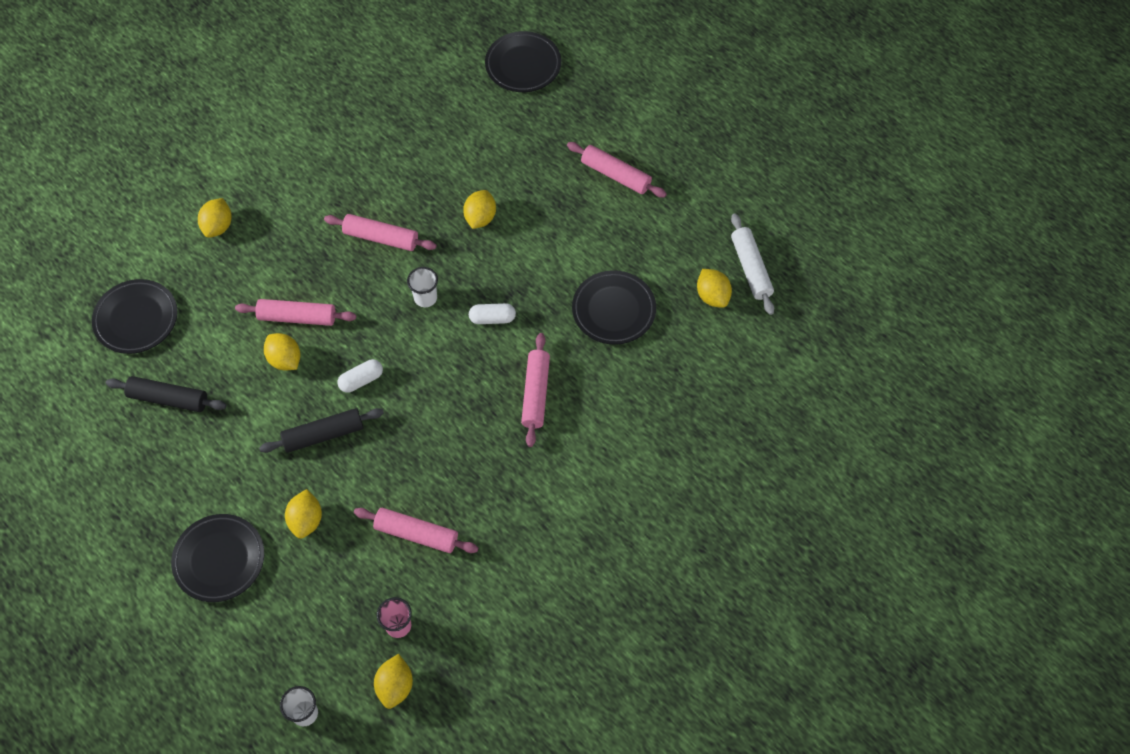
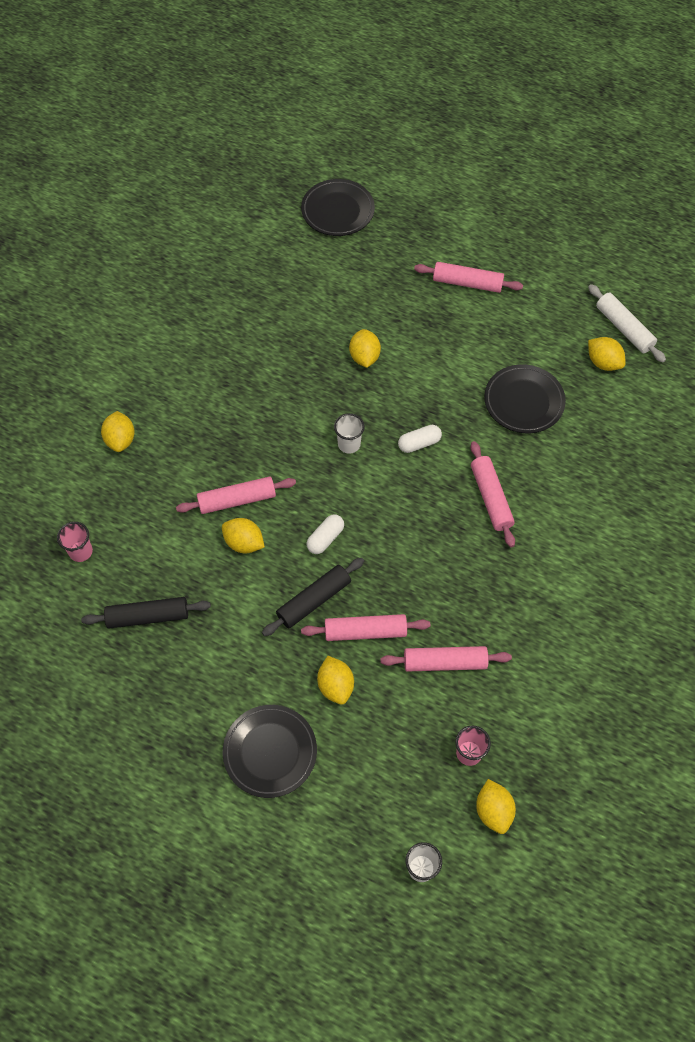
camera: 20 degrees left, 0 degrees up
(136, 319) = (81, 551): black plate -> pink cup
(381, 237) = (281, 402): pink rolling pin -> pink rolling pin (365, 631)

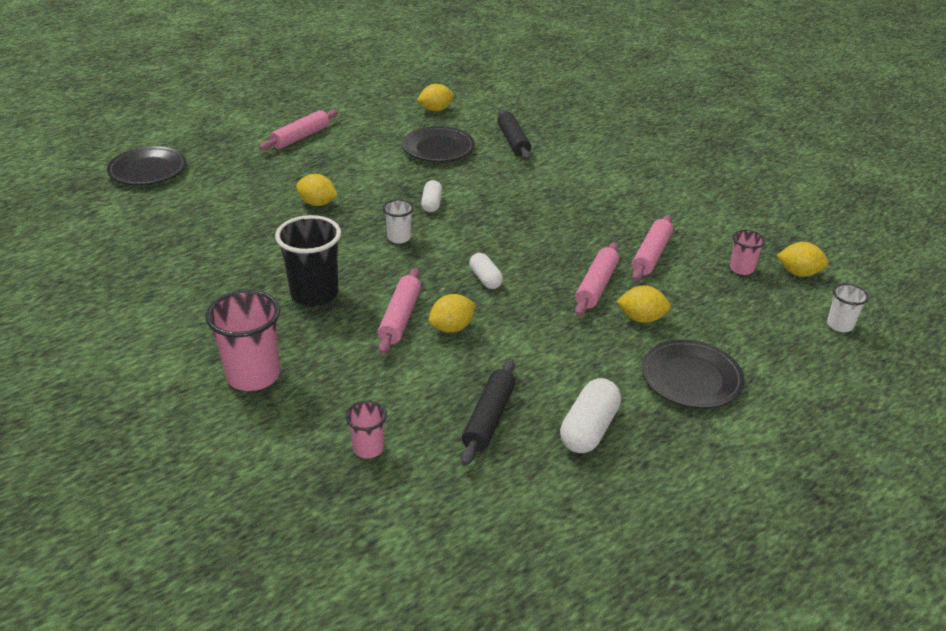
camera: 65 degrees left, 25 degrees down
(120, 440) = (253, 375): yellow lemon -> pink cup
(169, 692) = (588, 429): none -> white capsule
(235, 425) = (314, 294): none -> black cup
(314, 600) = (545, 304): black rolling pin -> black rolling pin (513, 141)
(491, 498) = (513, 188): pink rolling pin -> none
(624, 328) = (415, 94): white rolling pin -> none

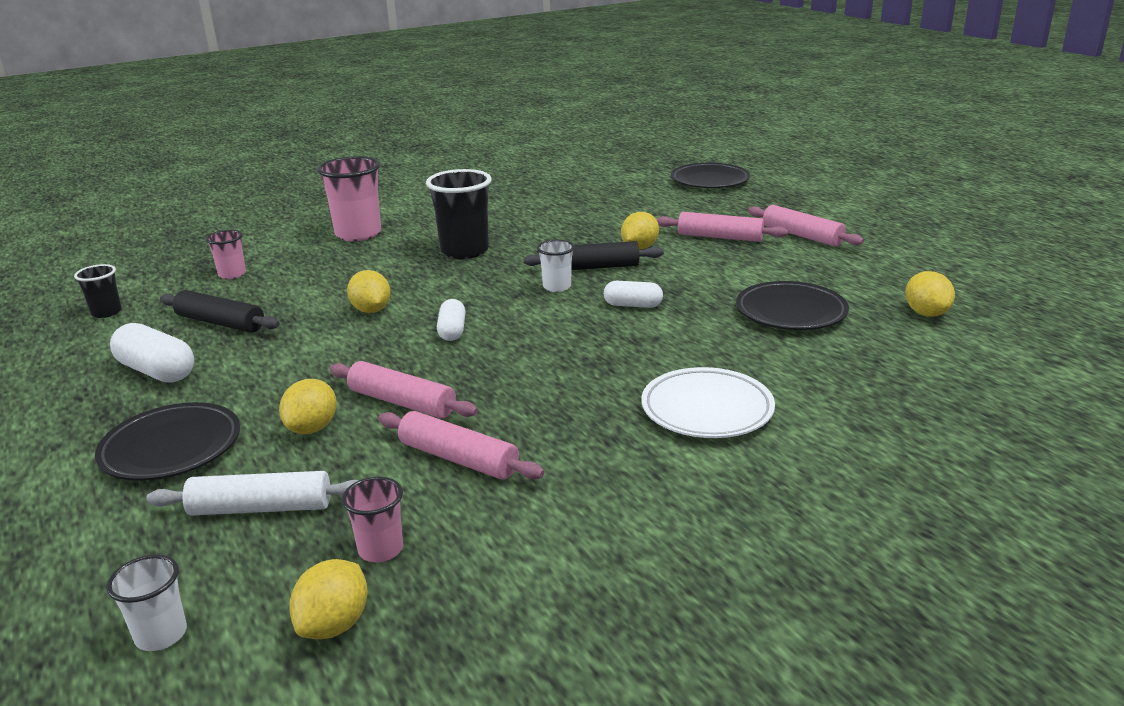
camera: 100 degrees right, 10 degrees down
(400, 318) = (403, 286): pink rolling pin -> pink rolling pin (720, 237)
(475, 522) = (106, 312): none -> black cup
(485, 279) = (452, 331): white capsule -> white capsule turned 75 degrees counterclockwise
(513, 141) = (832, 370): black rolling pin -> black rolling pin (594, 267)
(569, 178) = (707, 409): none -> white plate
(731, 318) = (261, 508): none -> white rolling pin

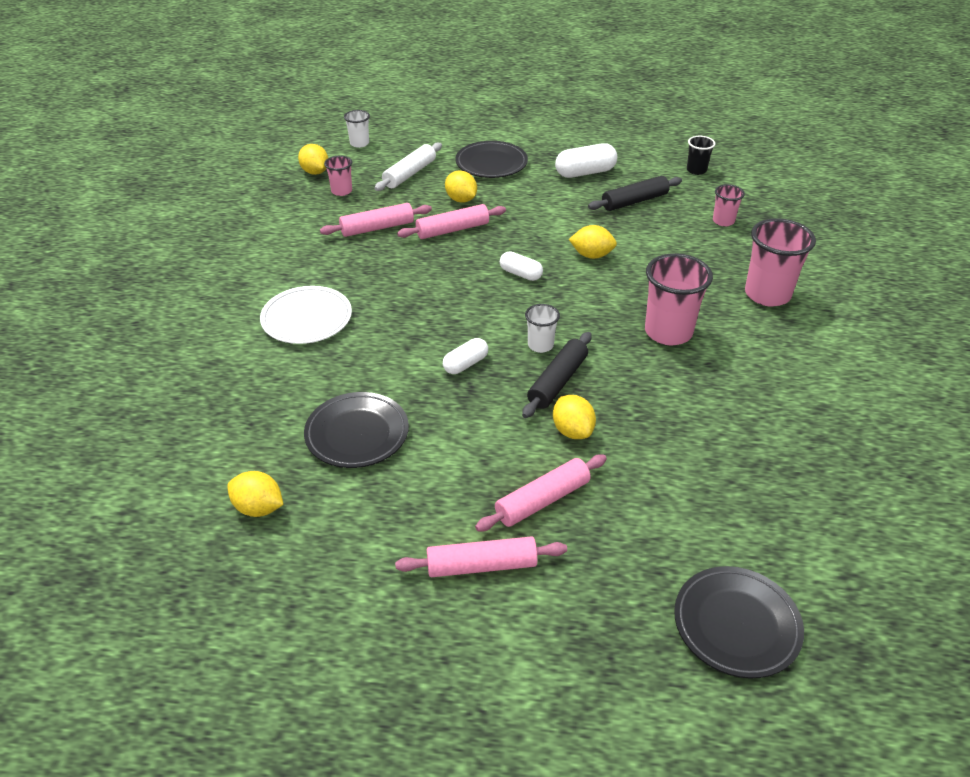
camera: 125 degrees right, 15 degrees up
(464, 251) = (668, 332): black cup -> pink cup

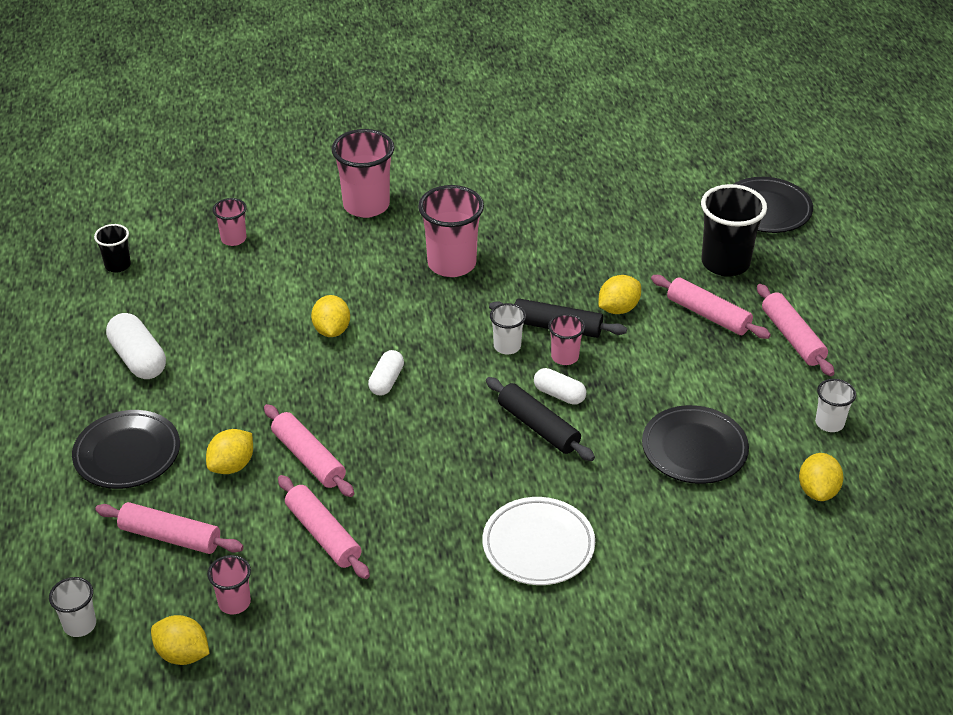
camera: 105 degrees left, 0 degrees up
(315, 172) = (183, 654): yellow lemon -> yellow lemon turned 75 degrees clockwise
(339, 551) = (829, 423): none -> white cup
(409, 174) = (170, 537): white rolling pin -> pink rolling pin
(513, 378) = (565, 357): none -> pink cup
(630, 544) = (725, 263): none -> black cup
(634, 201) = (203, 309): black rolling pin -> black rolling pin (538, 427)

